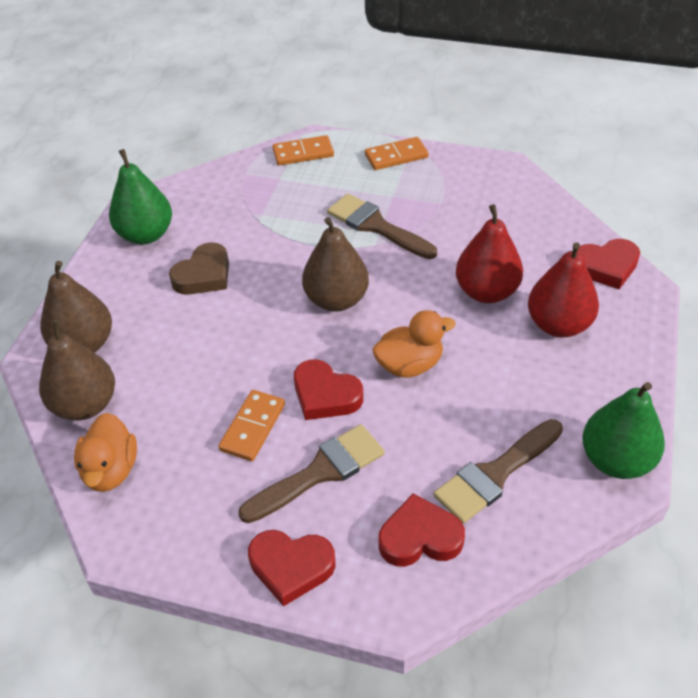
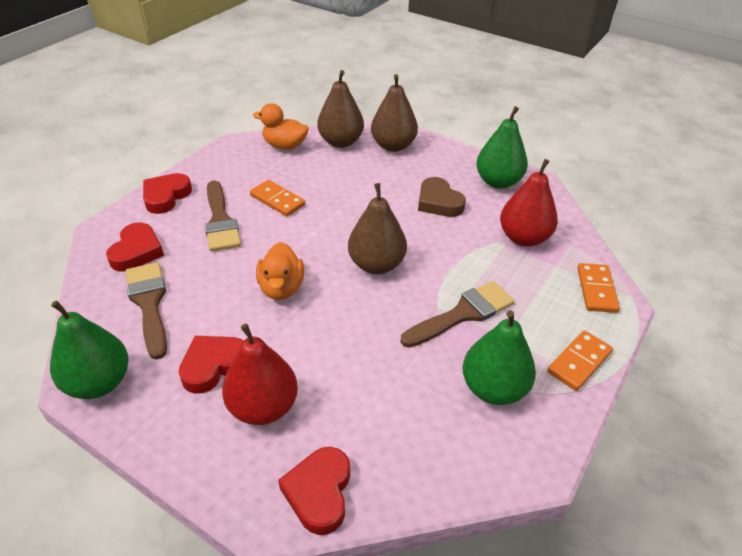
camera: 105 degrees right, 5 degrees down
(325, 395) = (282, 237): red heart -> red heart (213, 365)
(396, 156) = (579, 362): orange domino -> orange domino turned 45 degrees clockwise
(451, 196) = (493, 388): none -> green pear
(486, 292) = (336, 367): red pear -> red pear (524, 238)

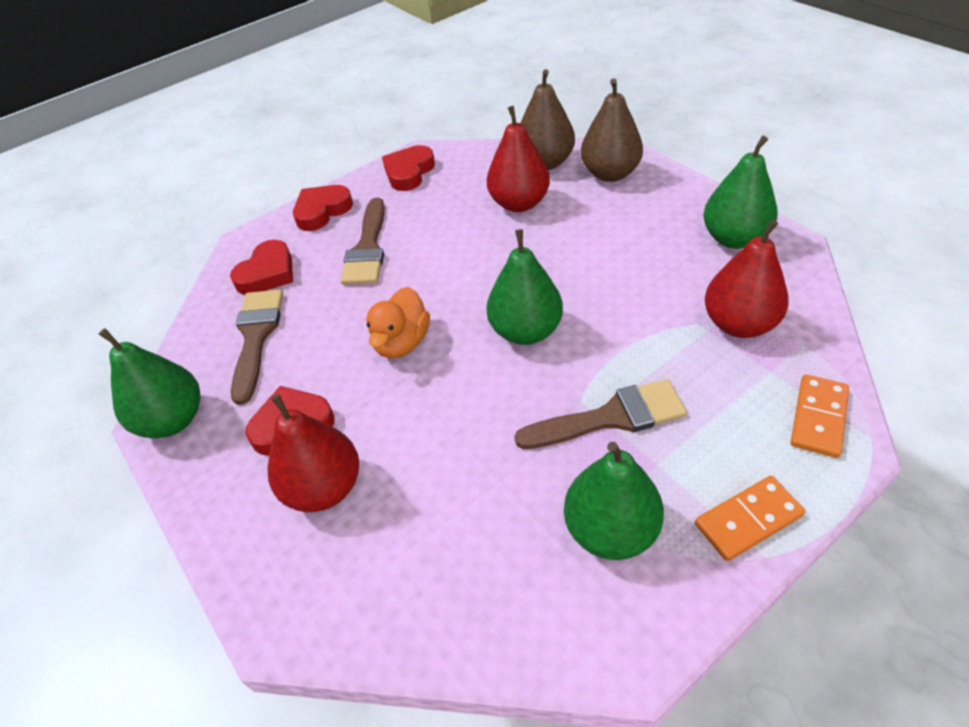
camera: 25 degrees right, 5 degrees up
(277, 200) = (441, 230): orange domino -> none
(284, 146) = (476, 161): orange duck -> none
(319, 492) = (343, 611): red heart -> red heart (409, 172)
(332, 174) = (519, 203): none -> red pear
(376, 265) = (526, 331): brown pear -> green pear
(438, 202) = (640, 257): brown heart -> none

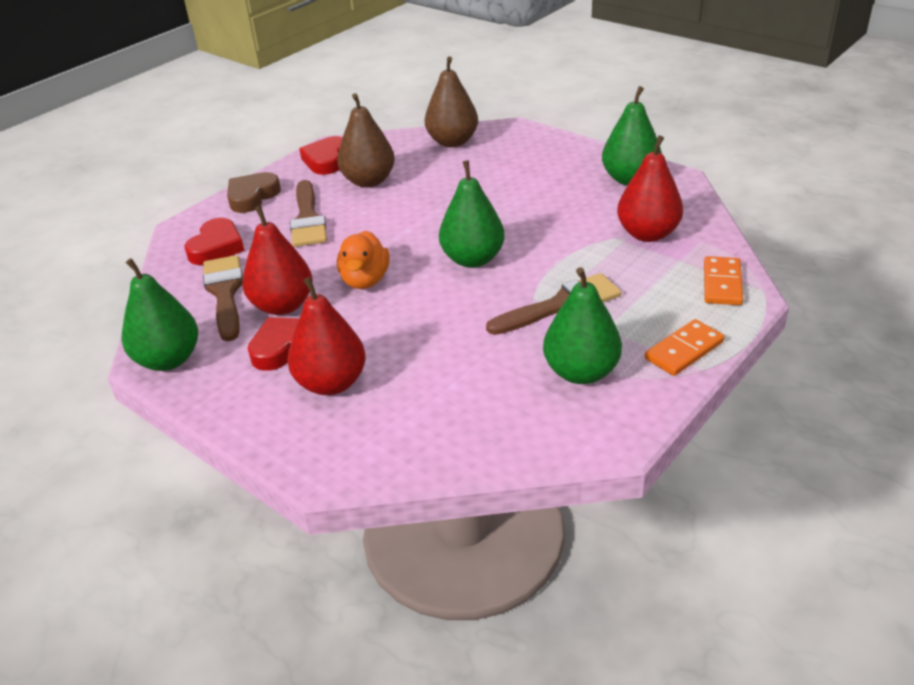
camera: 15 degrees left, 10 degrees down
(322, 211) = (252, 197): red heart -> brown heart
(519, 203) = (438, 173): red pear -> red pear (283, 305)
(610, 174) = (513, 145): brown pear -> brown pear (368, 181)

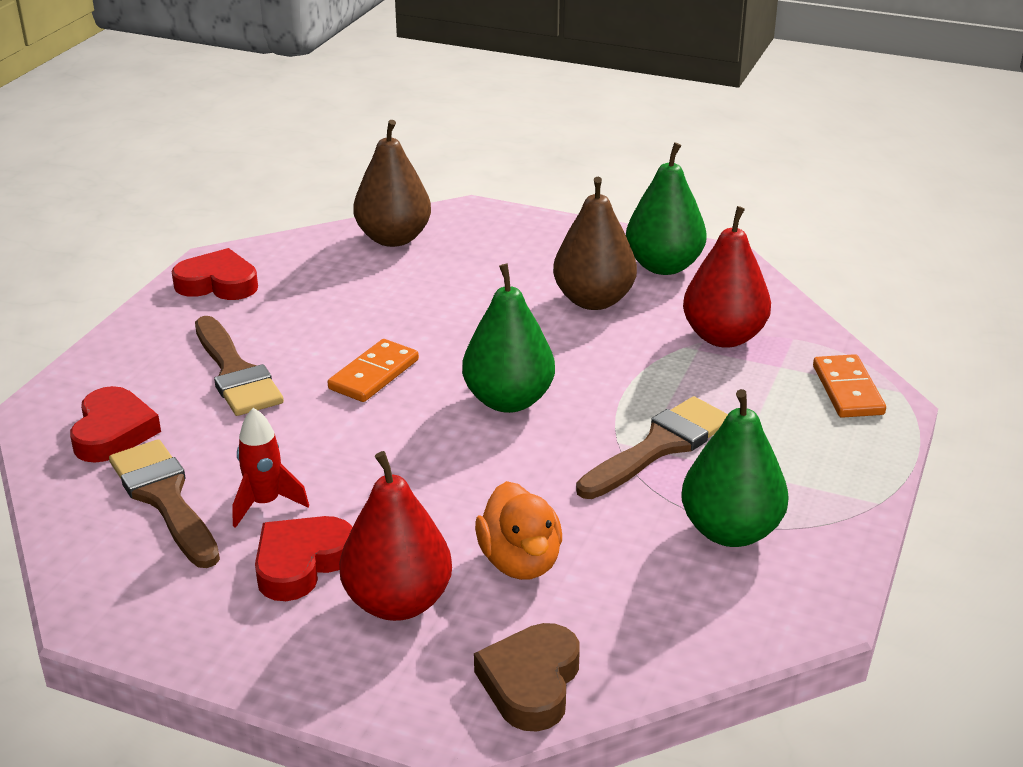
camera: 20 degrees left, 5 degrees down
(168, 360) = (128, 610): green pear -> none
(252, 197) = (129, 350): brown heart -> brown heart (531, 683)
(283, 305) = (265, 503): red pear -> red rocket
(326, 160) = (218, 283): red heart -> red heart turned 105 degrees clockwise
(365, 280) = (370, 450): orange duck -> orange duck (520, 562)
(368, 181) = (299, 307): brown pear -> brown pear (593, 300)
(684, 350) = (843, 482): orange domino -> orange domino (374, 374)

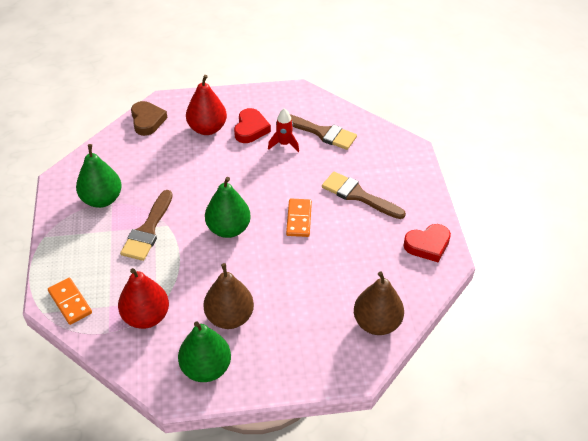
camera: 150 degrees right, 15 degrees up
(113, 432) = (372, 149): red heart -> none
(520, 562) = (175, 157): orange duck -> none

